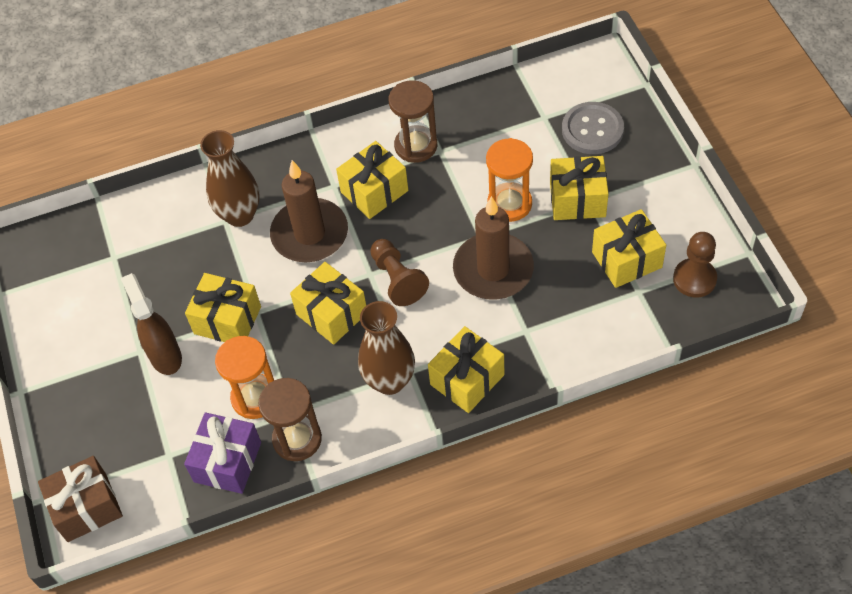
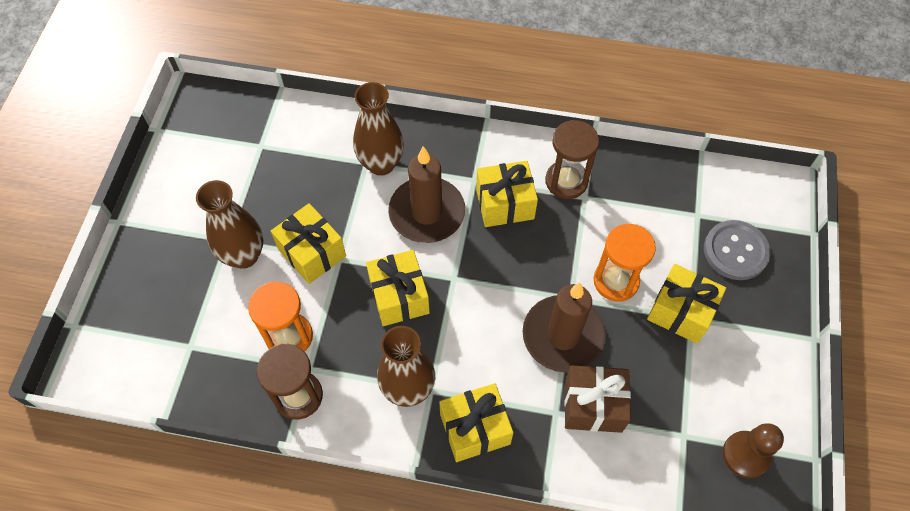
camera: 25 degrees right, 5 degrees up
(87, 507) = (100, 354): brown gift -> brown gift (593, 405)
(165, 355) = (244, 255): brown spray bottle -> brown vase
(227, 462) = (230, 382): purple gift -> none
(397, 279) = (474, 297): brown pawn -> none
(626, 260) = (691, 397): yellow gift -> none

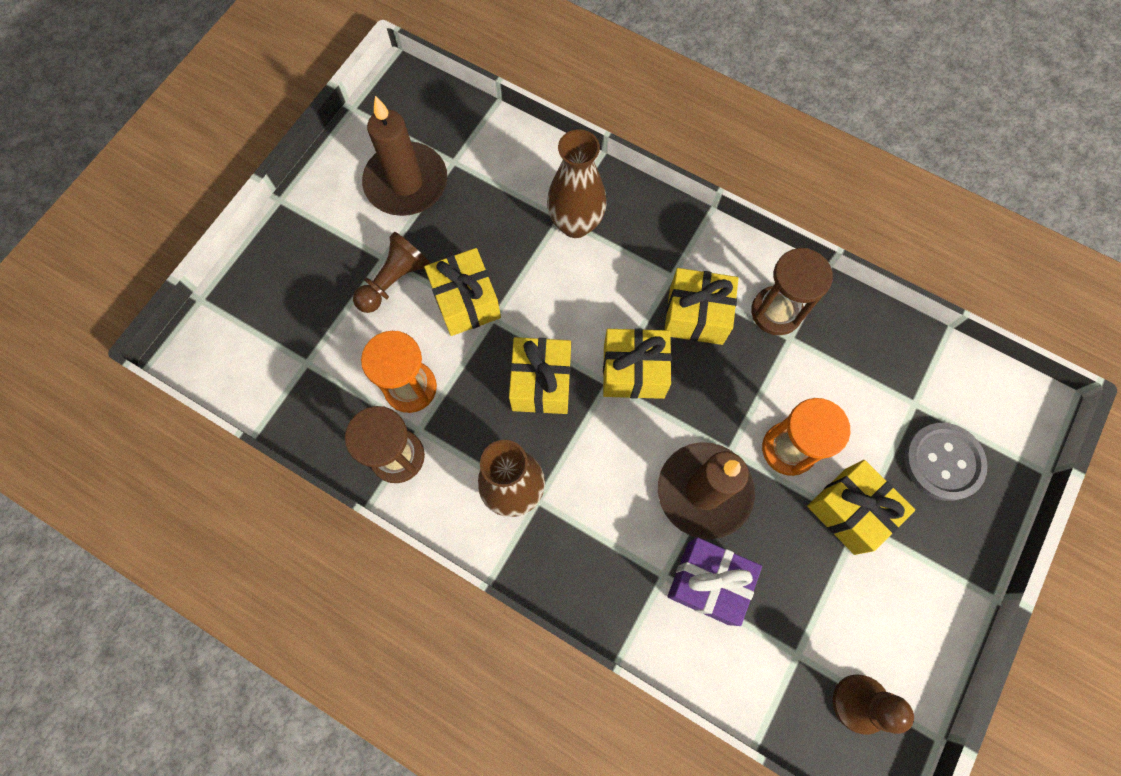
camera: 20 degrees right, 10 degrees up
(244, 255) = (394, 281): brown vase -> brown pawn
(427, 213) = (605, 297): brown candle -> brown candle (406, 183)
(475, 429) = (569, 560): yellow gift -> yellow gift (633, 371)
(593, 405) = (708, 582): brown gift -> purple gift

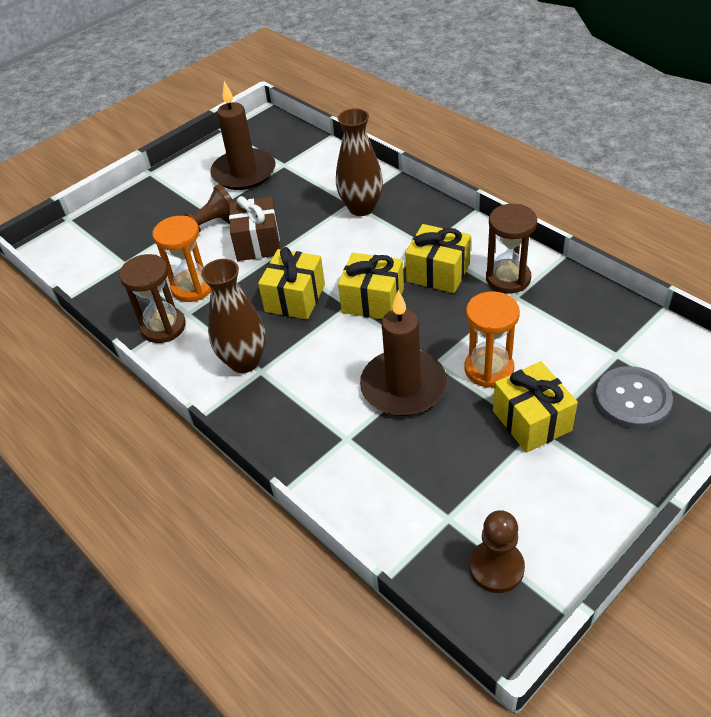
camera: 20 degrees right, 25 degrees down
(466, 302) = (258, 243): yellow gift -> brown gift
(708, 582) = (384, 450): purple gift -> none

